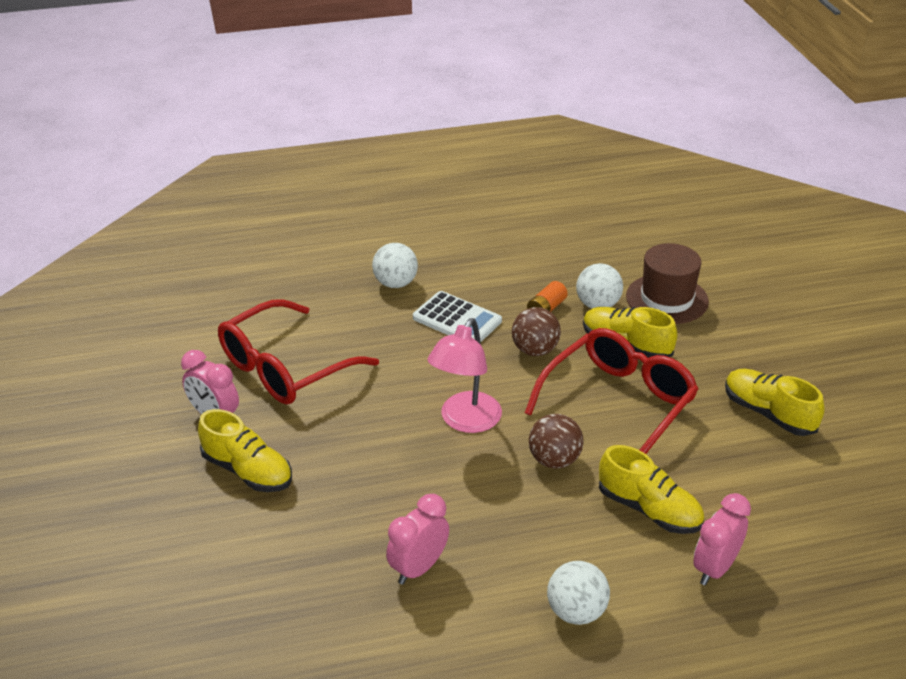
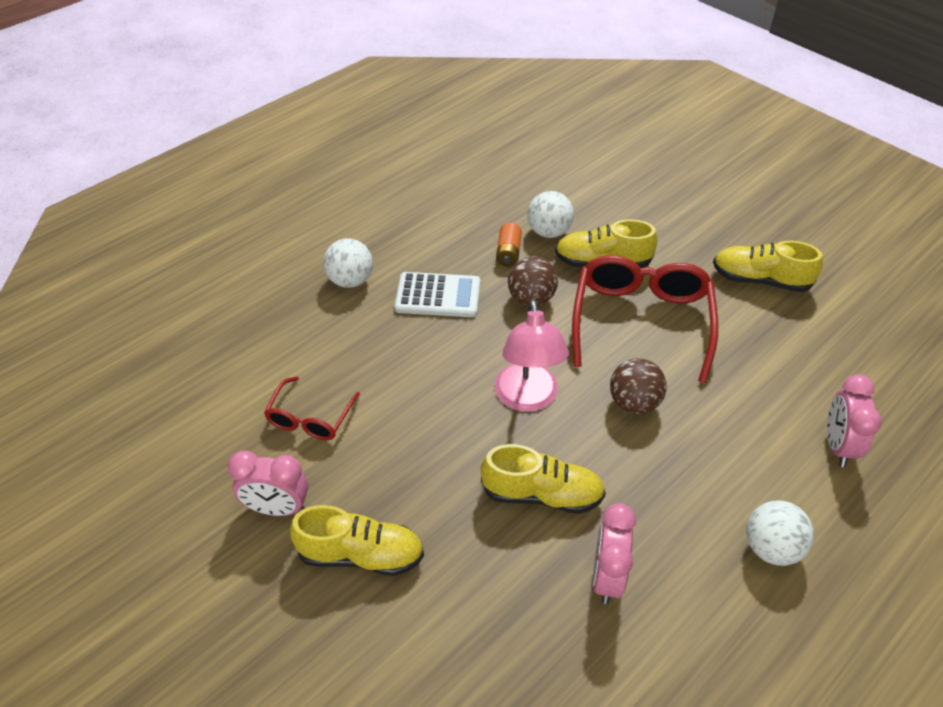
camera: 30 degrees left, 10 degrees up
(285, 368) = (310, 418): red glasses -> red glasses, size x0.53
(649, 510) = (746, 415): yellow shoe -> yellow shoe (542, 494)
(667, 299) = (600, 204): brown hat -> none

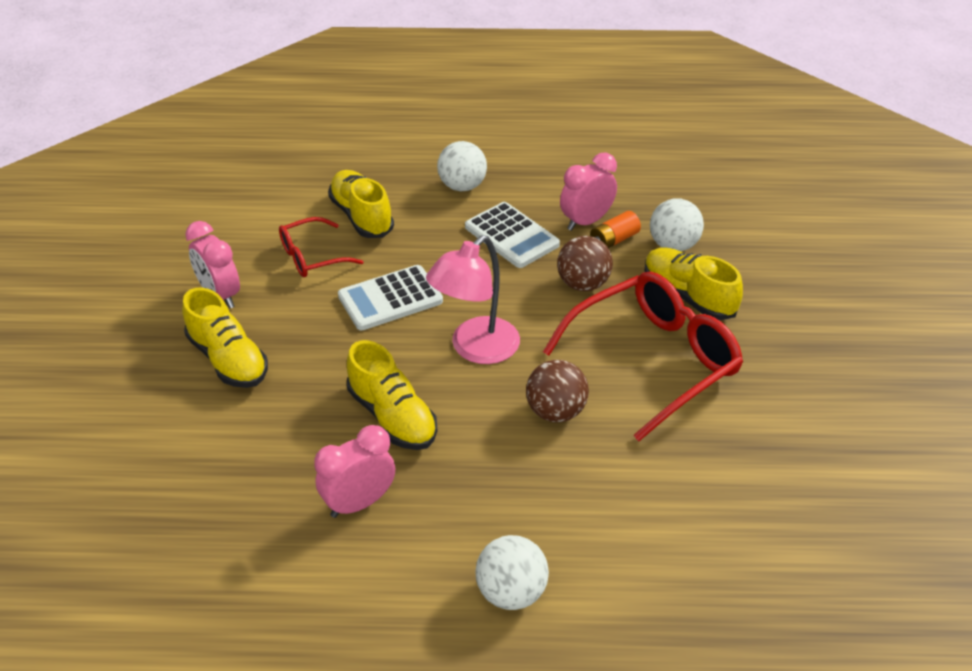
camera: 45 degrees right, 5 degrees down
(418, 407) = (390, 299): none -> white calculator
(760, 280) = (826, 405): yellow shoe -> yellow shoe (361, 216)
(838, 446) = (692, 577): pink clock -> pink clock (586, 222)

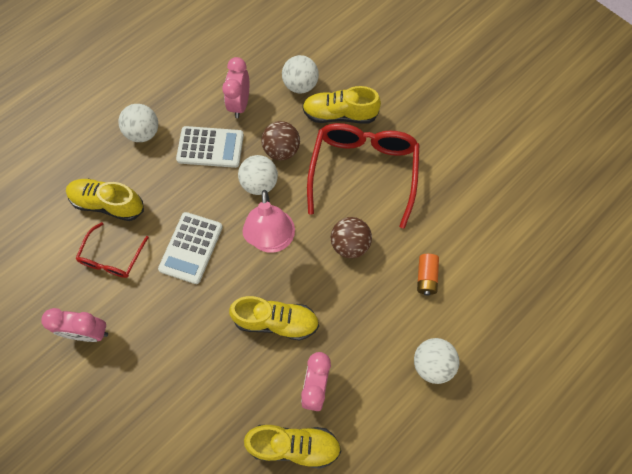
camera: 45 degrees left, 25 degrees up
(228, 360) = (147, 369): yellow shoe -> yellow shoe (294, 445)
(524, 295) = (259, 183): none -> white ball
(614, 240) = (267, 106): orange battery -> orange battery (426, 277)

